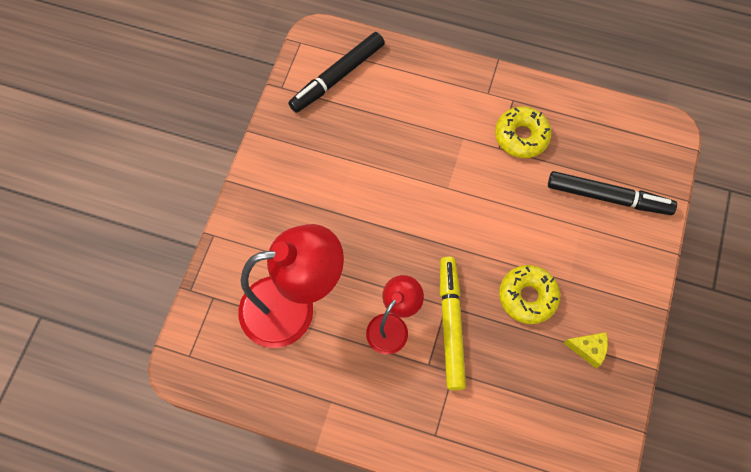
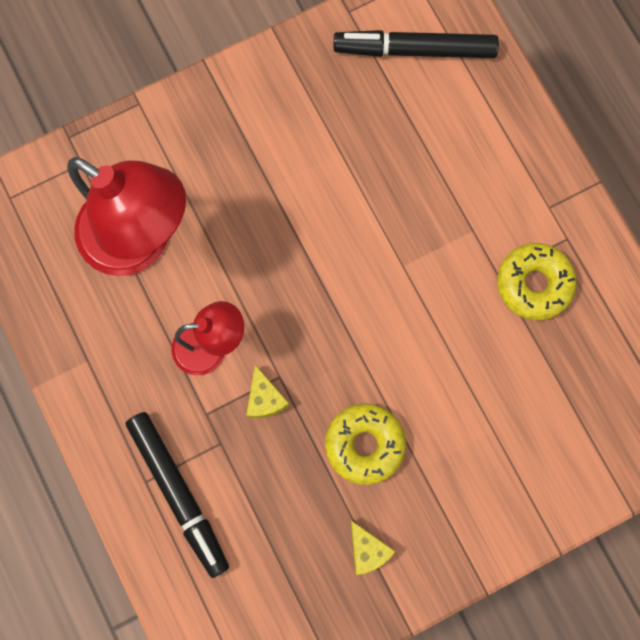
camera: 45 degrees right, 10 degrees up
(451, 325) = (265, 398): yellow marker -> yellow cheese
(608, 197) = (553, 429): black marker -> black marker (179, 493)

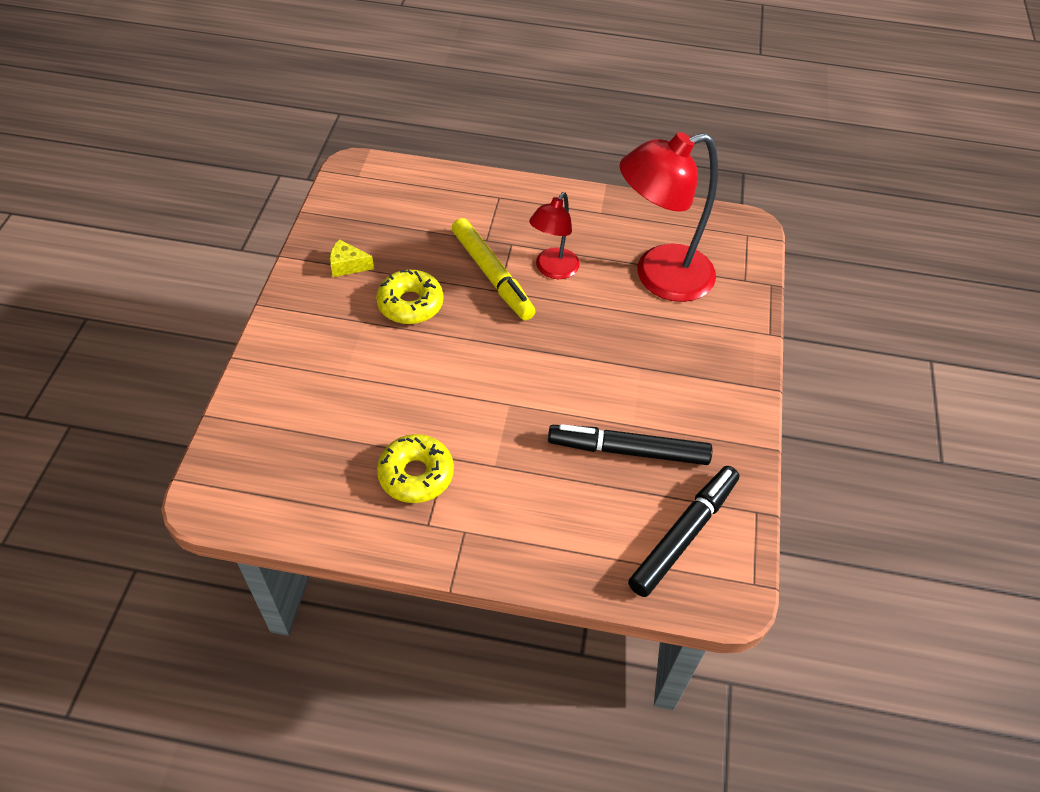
camera: 125 degrees right, 25 degrees down
(179, 493) = (476, 206): black marker -> black marker (628, 451)
(265, 398) = (492, 275): yellow cheese -> yellow marker

